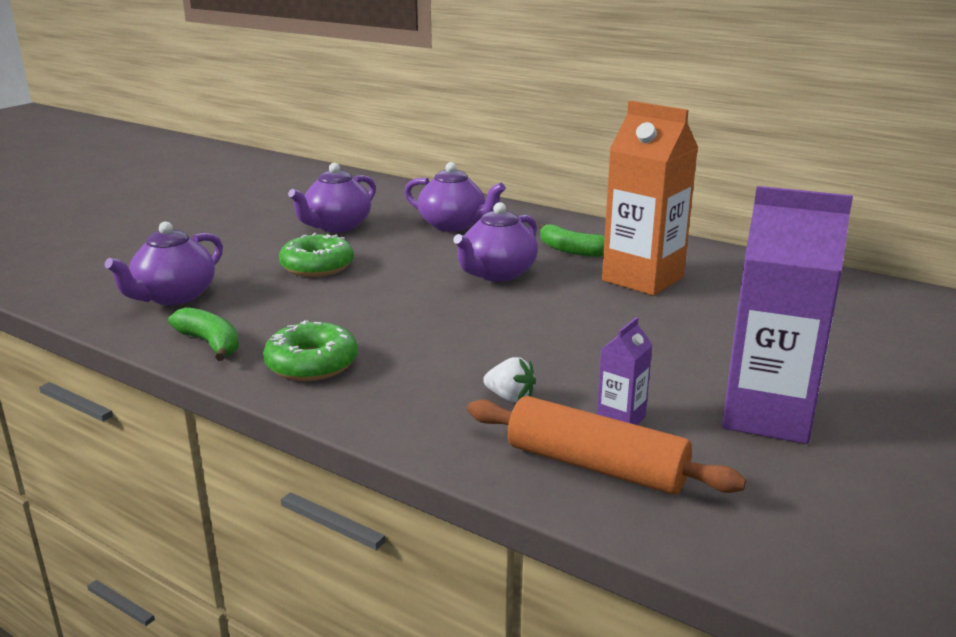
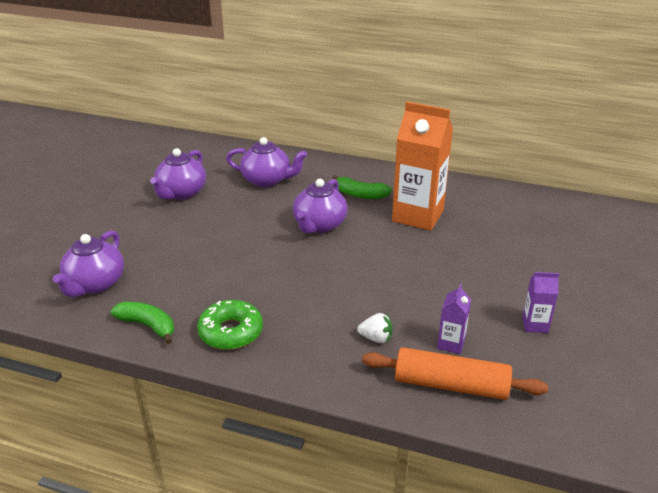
camera: 15 degrees left, 10 degrees up
(317, 266) = (187, 236): green donut -> none
(767, 416) = (535, 325): purple carton -> purple carton, size x0.45

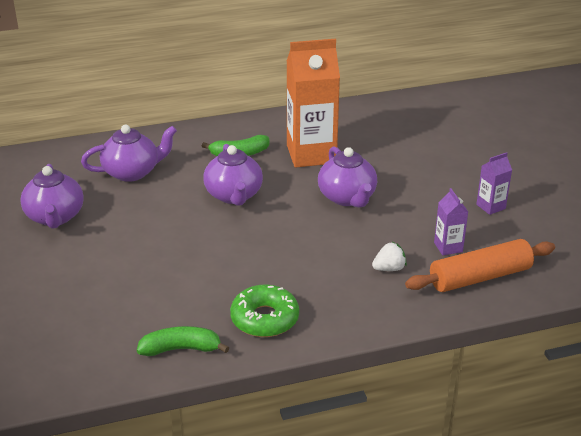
camera: 35 degrees left, 0 degrees up
(95, 284) = (77, 338): purple teapot -> purple teapot (347, 198)

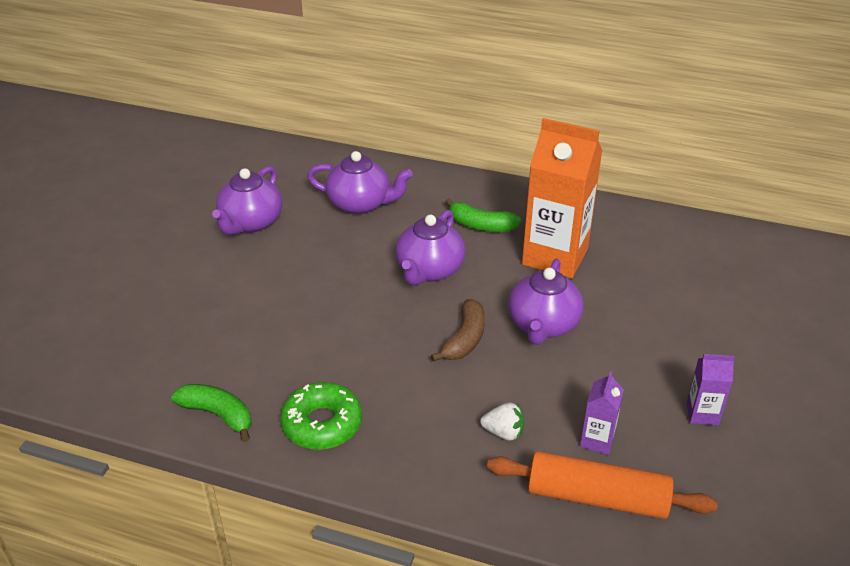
camera: 35 degrees right, 5 degrees up
(305, 227) = (465, 339): none -> brown banana

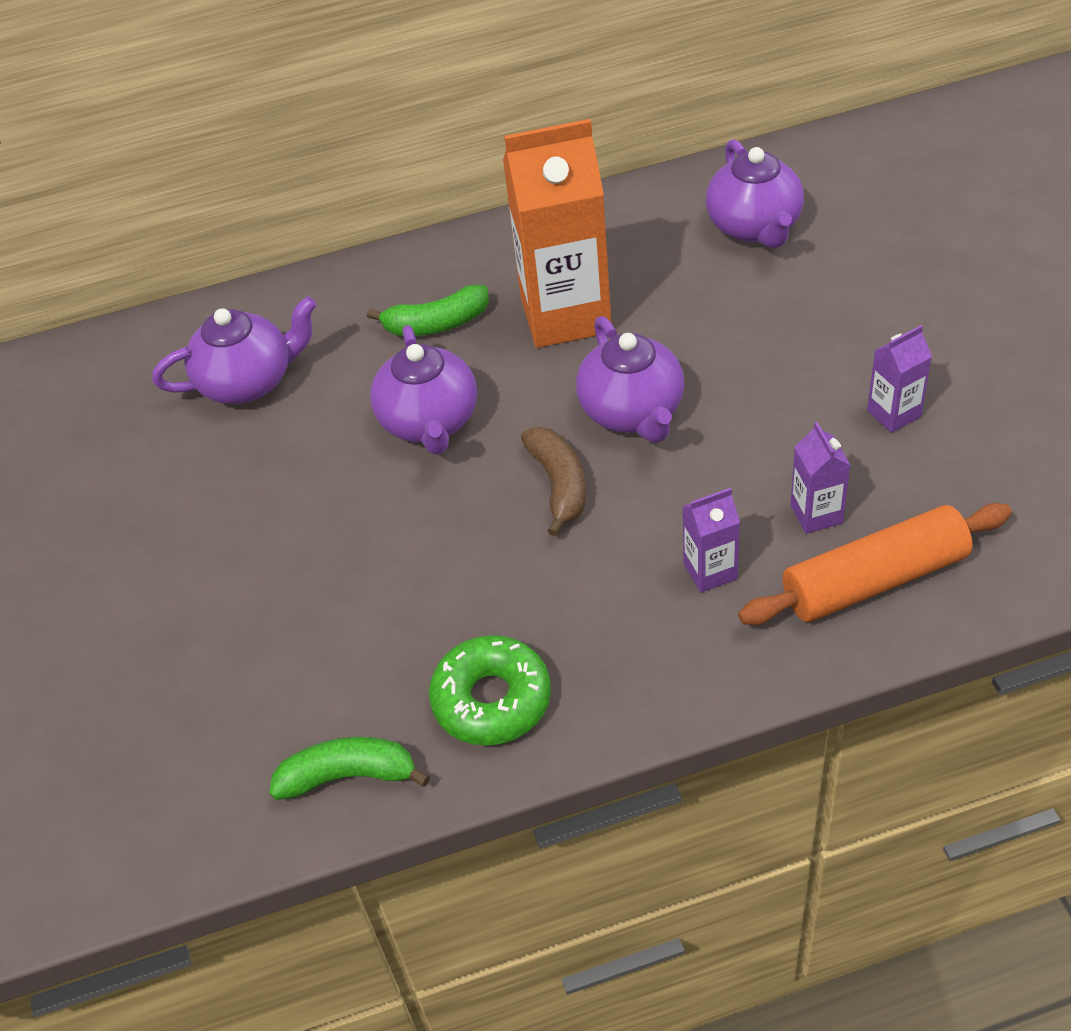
camera: 30 degrees left, 10 degrees up
(251, 223) = (118, 495): purple teapot -> purple teapot (754, 227)
(503, 432) = (710, 571): white strawberry -> purple carton

